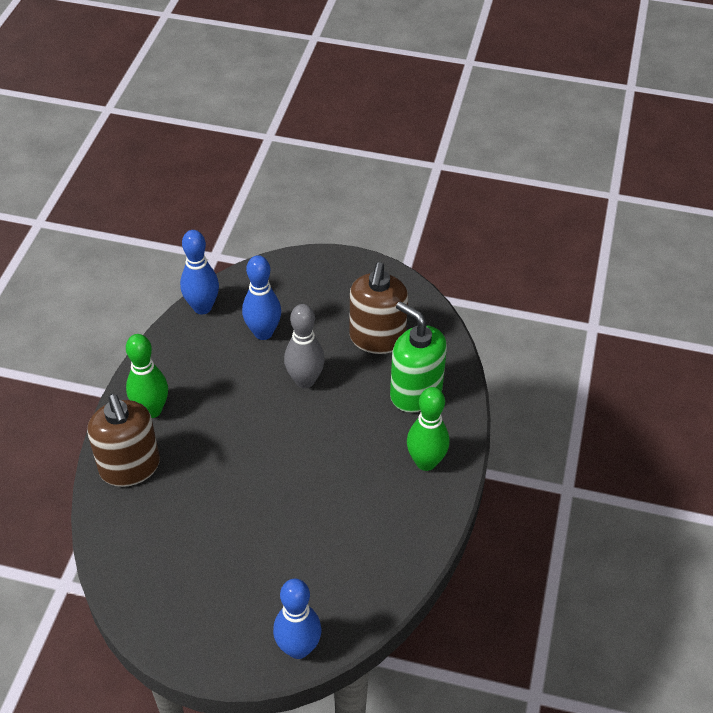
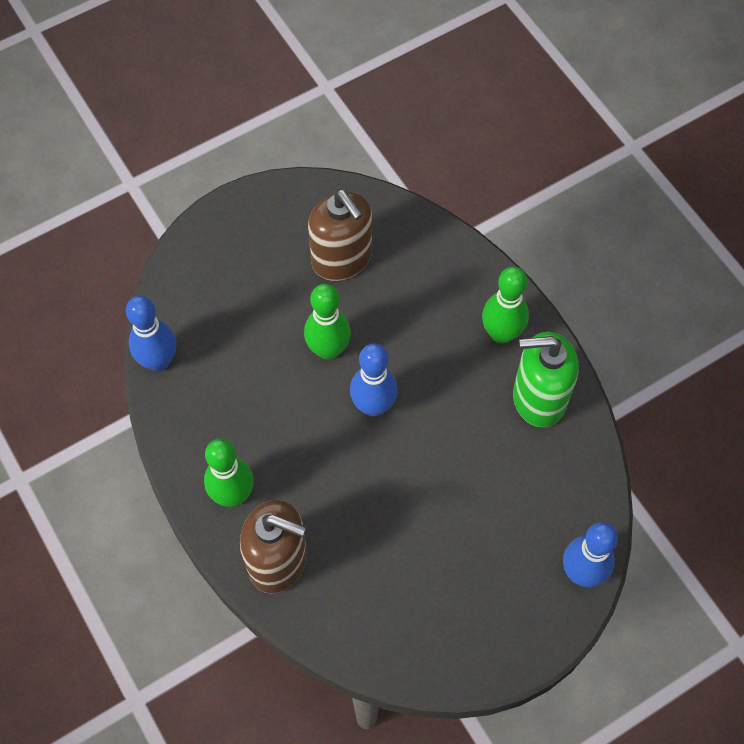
camera: 45 degrees left, 15 degrees up
(263, 333) = (241, 337): blue bowling pin -> blue bowling pin (373, 406)
(305, 381) = (328, 350): grey bowling pin -> green bowling pin
(415, 392) = (427, 280): green soap dispenser -> green soap dispenser (538, 398)

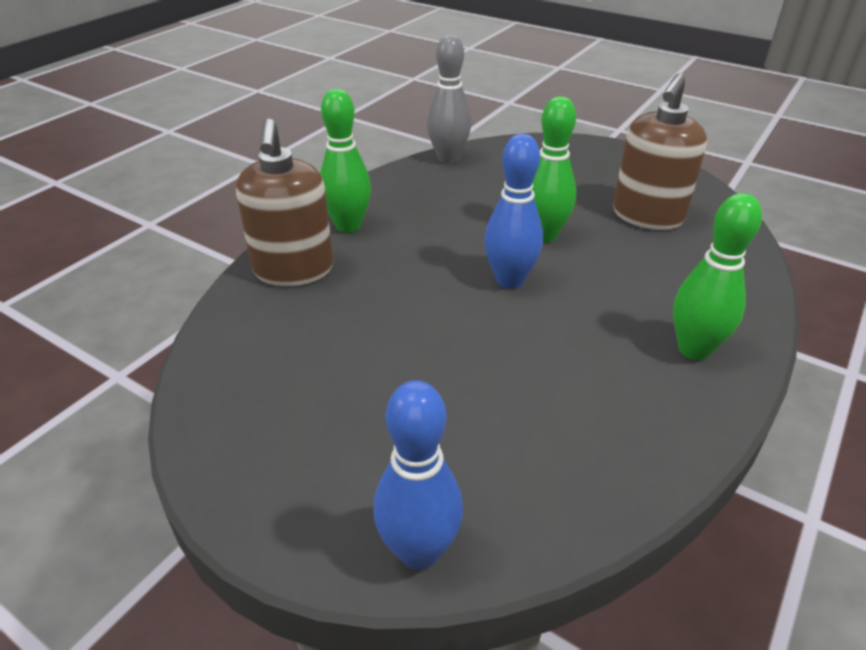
camera: 65 degrees right, 25 degrees down
(159, 361) = (448, 158): blue bowling pin -> grey bowling pin
(538, 398) = (644, 411): green soap dispenser -> none

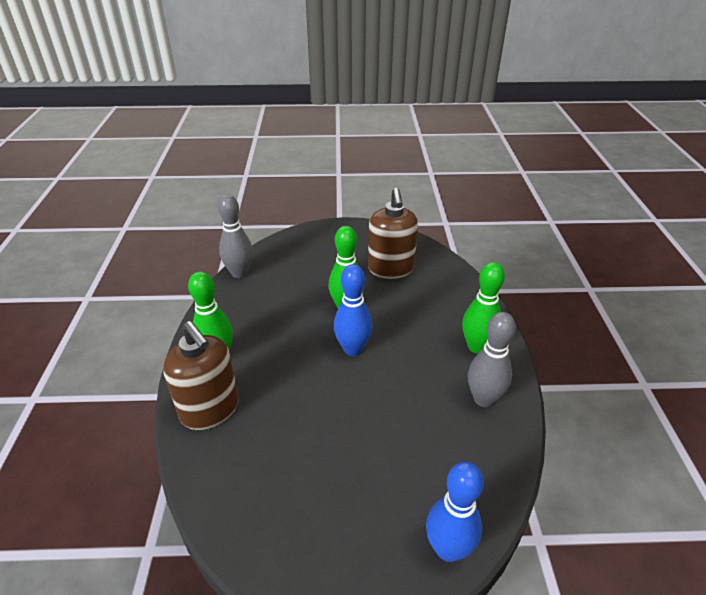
camera: 35 degrees left, 0 degrees up
(643, 413) = (483, 399): none -> grey bowling pin

